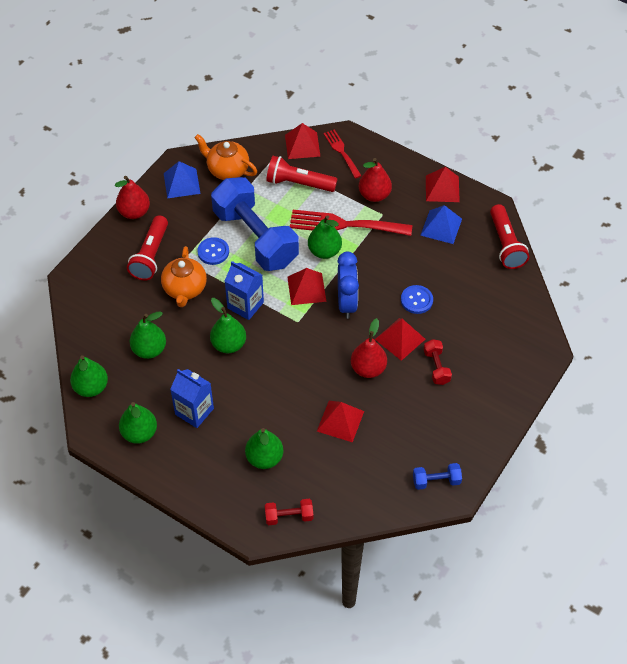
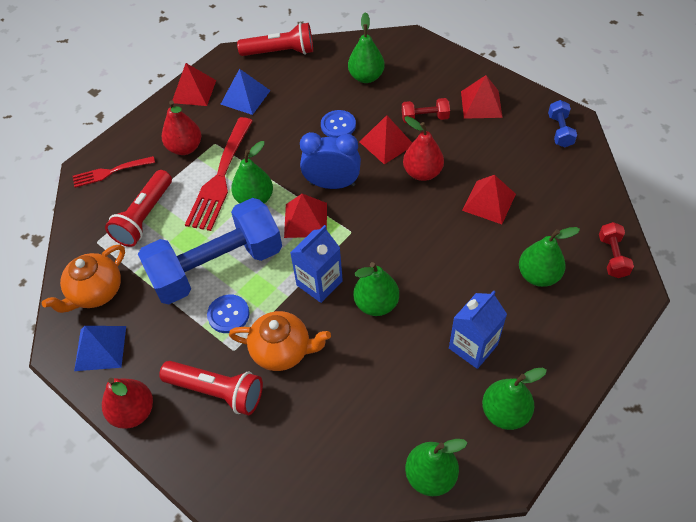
camera: 80 degrees left, 0 degrees up
(149, 350) = (374, 397): green pear -> green pear (366, 77)
(302, 145) = (85, 209): red pyramid -> red pyramid (481, 104)

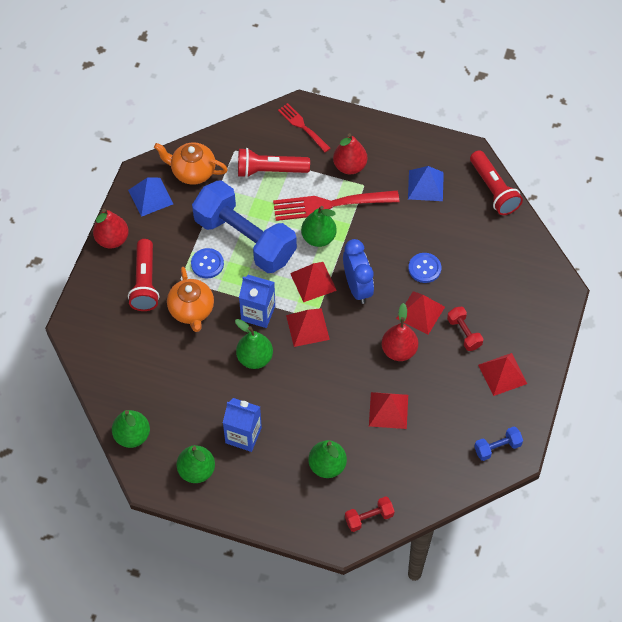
camera: 65 degrees right, 5 degrees up
(194, 91) = (415, 144): red pyramid -> red pyramid (307, 327)
(366, 77) = (494, 270): green pear -> none

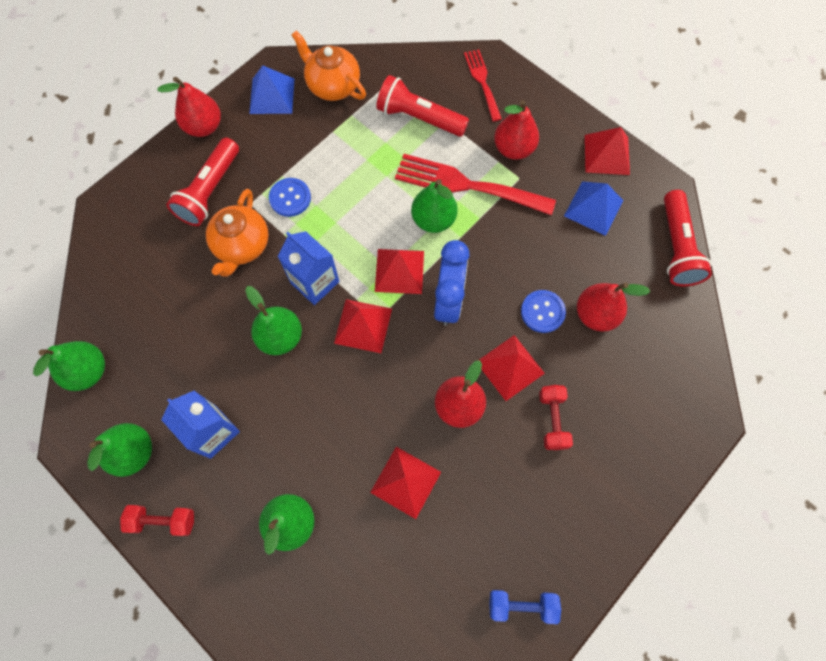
camera: 25 degrees right, 10 degrees up
(245, 239) = (348, 186): blue dumbbell -> none
(369, 518) = (305, 625): red dumbbell -> red dumbbell (163, 521)
(460, 256) = (595, 314): none -> red pear
(502, 374) = (577, 500): red pyramid -> red pyramid (607, 154)

